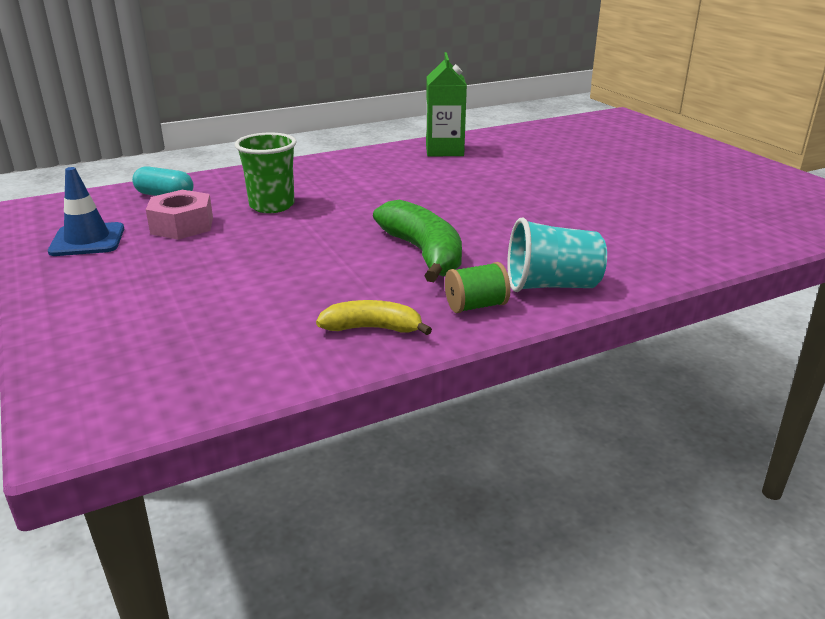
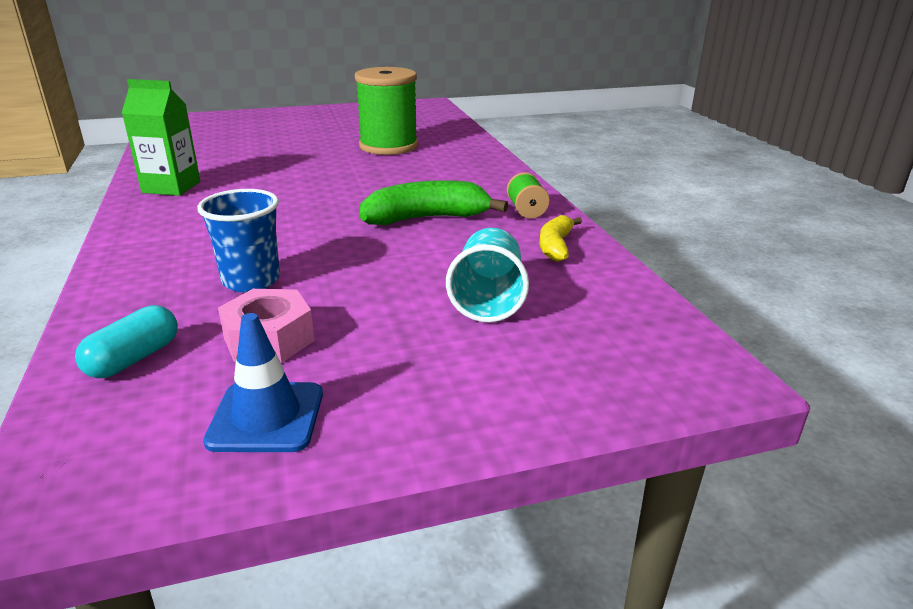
camera: 80 degrees left, 0 degrees up
(272, 206) = (251, 281): green cup -> blue cup
(551, 286) = (501, 186): turquoise cup -> turquoise cup (488, 299)
(642, 210) = (388, 146): none -> green spool

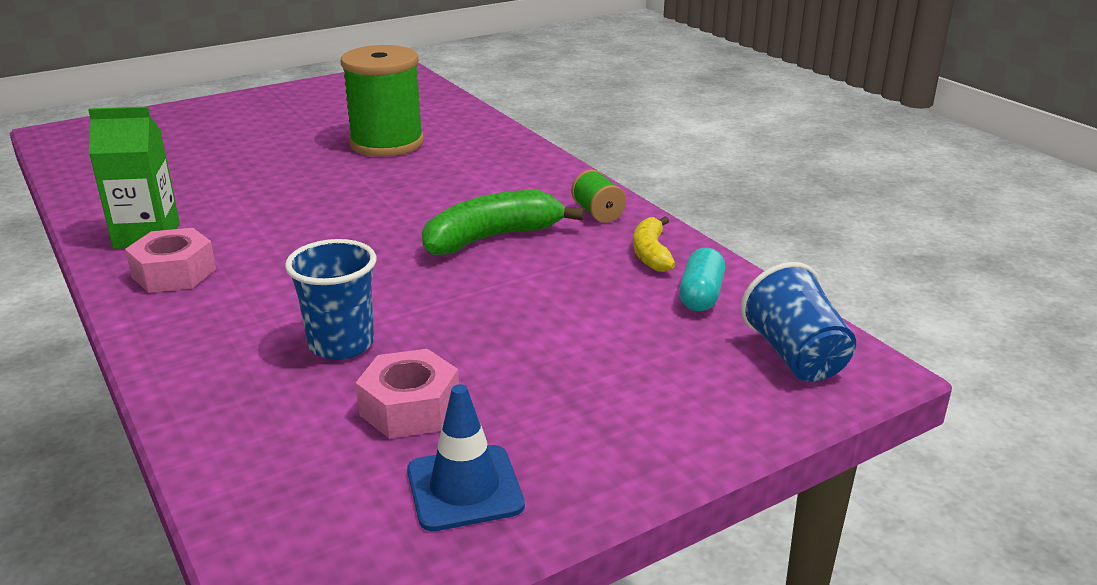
camera: 15 degrees left, 0 degrees up
(134, 358) = (275, 454): turquoise capsule -> turquoise capsule (701, 295)
(169, 214) = (174, 273): none -> pink nut
(488, 299) = (613, 326): turquoise cup -> none
(649, 351) = (795, 356): none -> blue cup

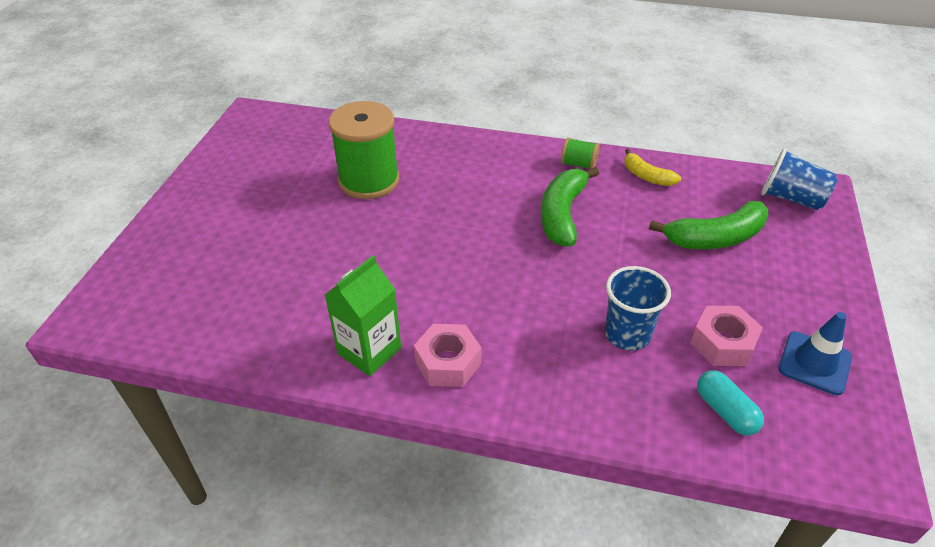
camera: 45 degrees left, 15 degrees up
(608, 334) = (715, 238): none -> green banana
(701, 295) = (707, 188): turquoise capsule -> turquoise capsule (725, 411)

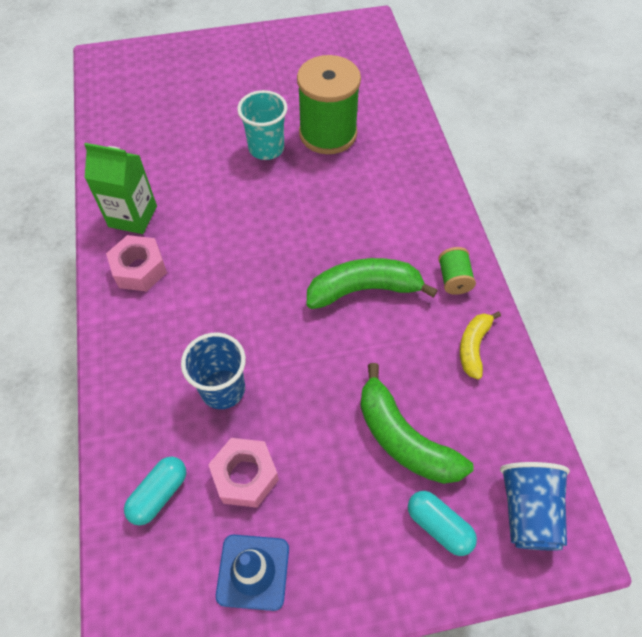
camera: 65 degrees right, 15 degrees up
(354, 224) = (266, 148): none -> turquoise cup
(794, 244) = (439, 526): none -> turquoise capsule

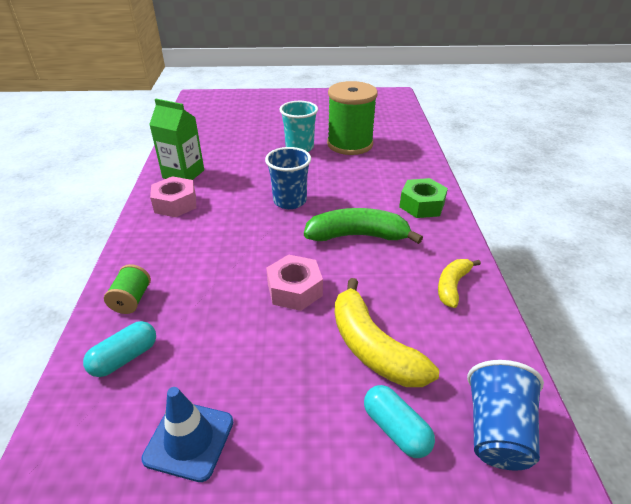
camera: 10 degrees right, 20 degrees down
(223, 389) = (213, 287): blue cup -> blue cup (290, 201)
(245, 476) = (210, 355): pink nut -> pink nut (294, 290)
(403, 438) = (372, 347): green banana -> yellow banana
(428, 230) = (421, 205): none -> green nut
(453, 279) = (439, 238): green spool -> green spool (132, 300)

